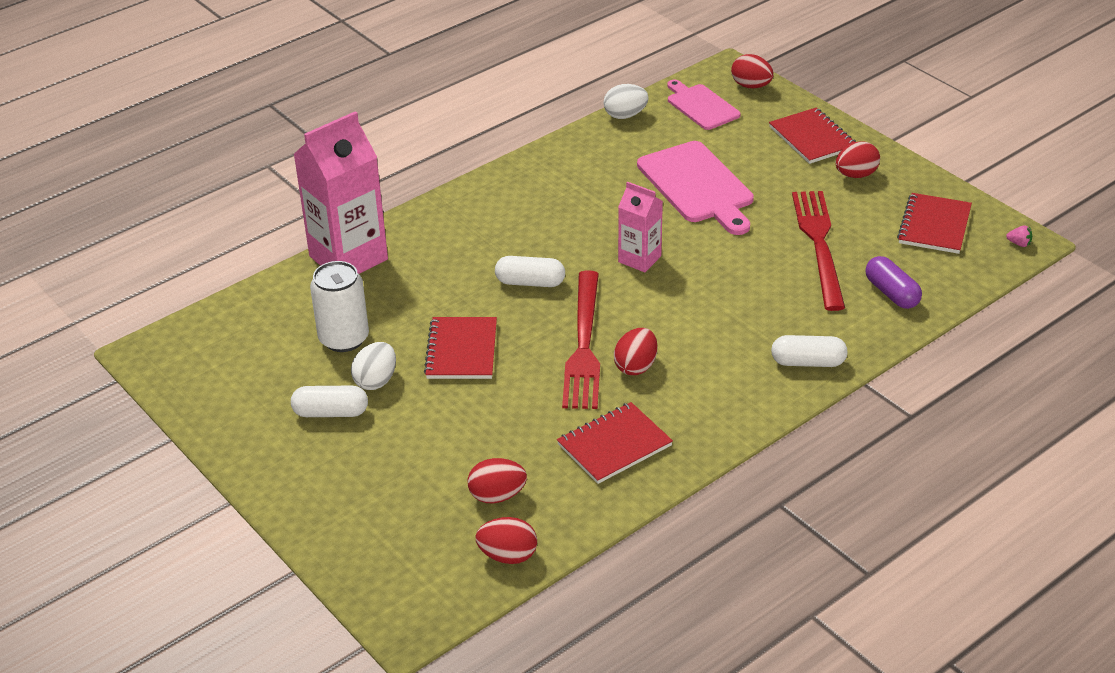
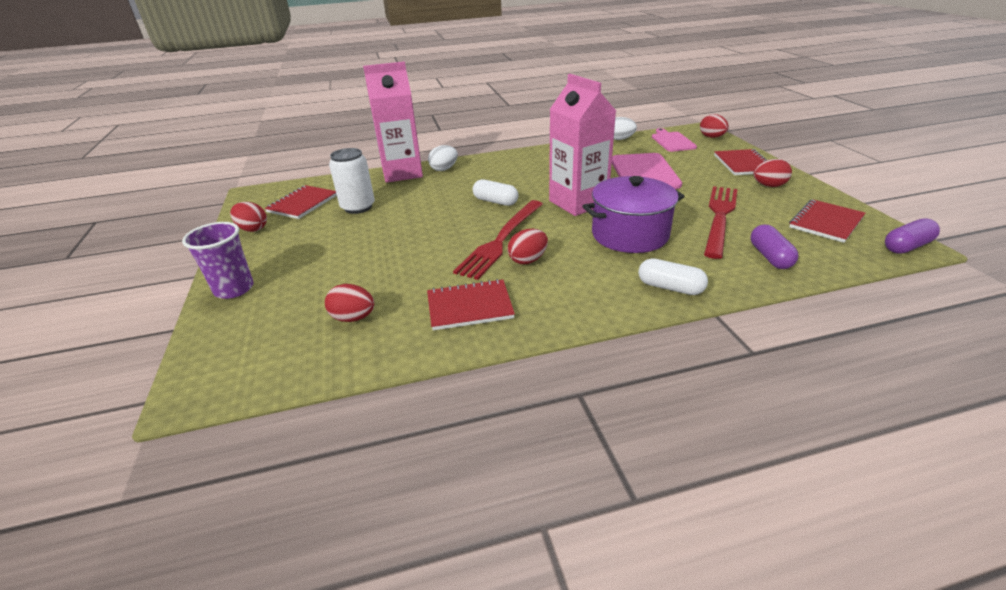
camera: 25 degrees right, 5 degrees down
(311, 504) = (234, 289): none -> purple cup
(331, 412) = (307, 241): white capsule -> none
(376, 381) = (352, 231): white egg -> white egg (444, 169)
(461, 350) = (419, 227): red notebook -> red notebook (302, 203)
(508, 555) = (316, 364): red egg -> red egg (253, 229)
(639, 259) = (578, 202): pink carton -> pink carton, size x1.83
(730, 297) = (630, 234): none -> purple pot
(1019, 243) = (906, 246): pink strawberry -> purple capsule

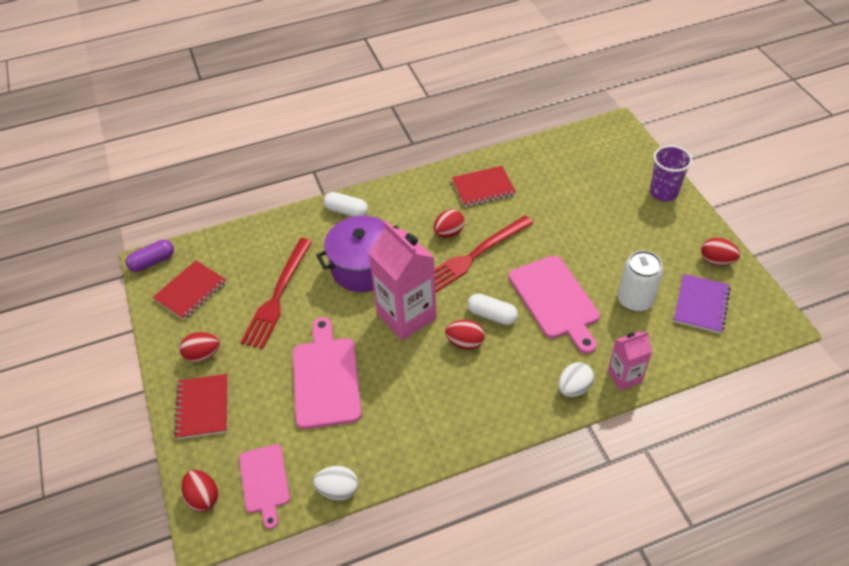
camera: 175 degrees right, 15 degrees up
(302, 203) = (701, 305): red notebook -> purple notebook
(353, 318) = (558, 175): red egg -> red egg (465, 343)
(402, 173) = (624, 376): pink carton -> pink carton, size x0.55
(431, 208) = (555, 300): none -> pink cutting board
(501, 240) = (474, 255): red fork -> red fork turned 150 degrees counterclockwise
(770, 257) = (262, 245): purple capsule -> none

